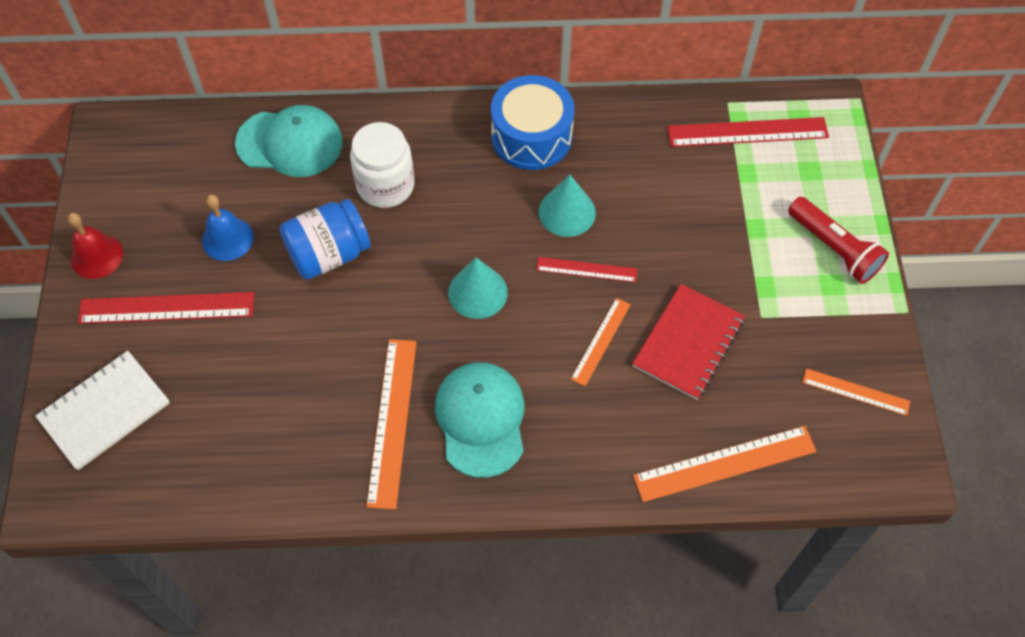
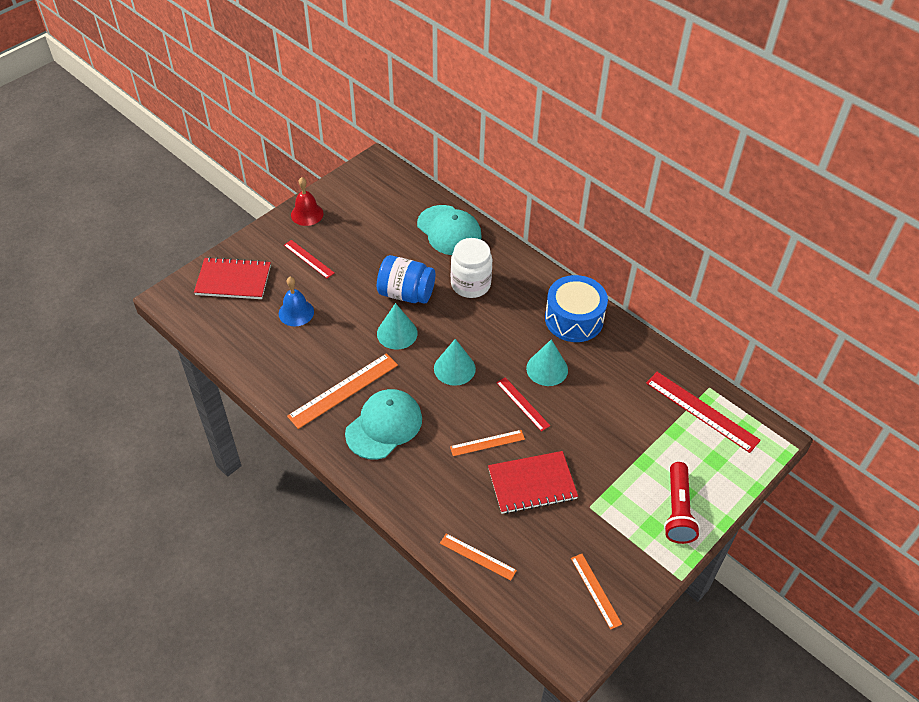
camera: 45 degrees right, 10 degrees down
(104, 411) = (233, 280): white notebook -> red notebook
(166, 308) = (309, 259): red ruler -> red ruler, size x0.59
(227, 239) = (370, 250): blue bell -> blue bell (296, 312)
(372, 307) = (397, 333): none -> turquoise cone
(725, 463) = (477, 556): orange ruler -> orange ruler, size x0.59

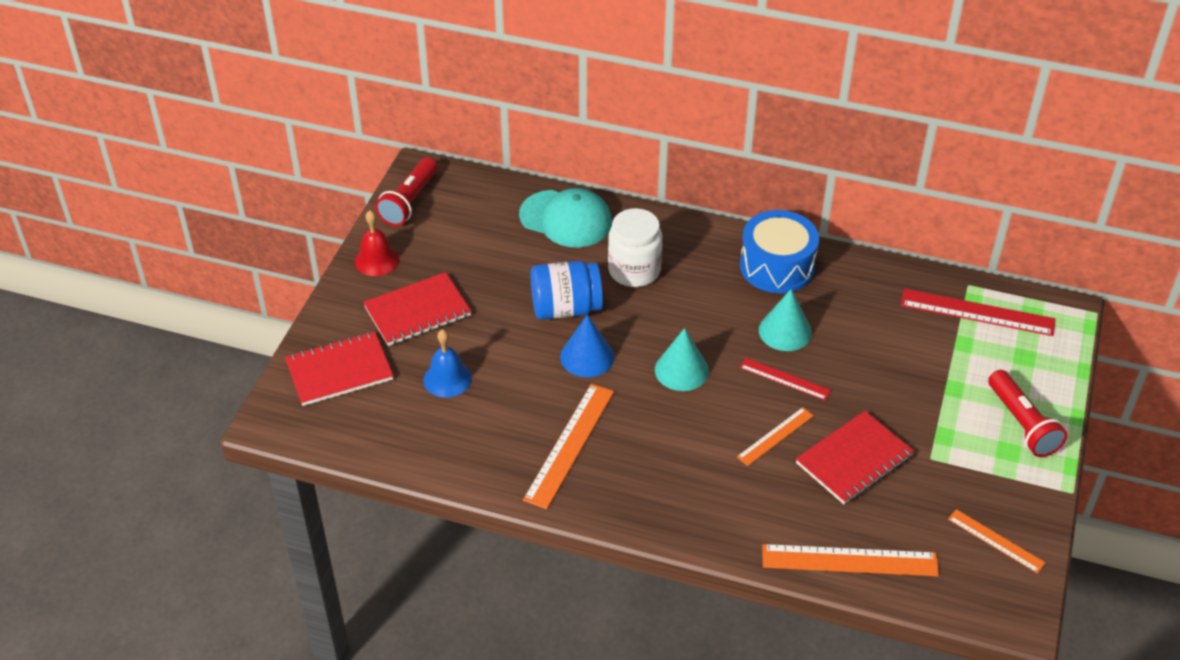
camera: 25 degrees left, 5 degrees down
(309, 259) = (417, 311): red ruler -> red notebook
(354, 181) = (409, 201): none -> red flashlight
(384, 426) = (646, 465): turquoise cap -> none
(397, 333) = (587, 357): turquoise cone -> blue cone
(477, 556) = (849, 560): orange ruler -> orange ruler, size x1.70

